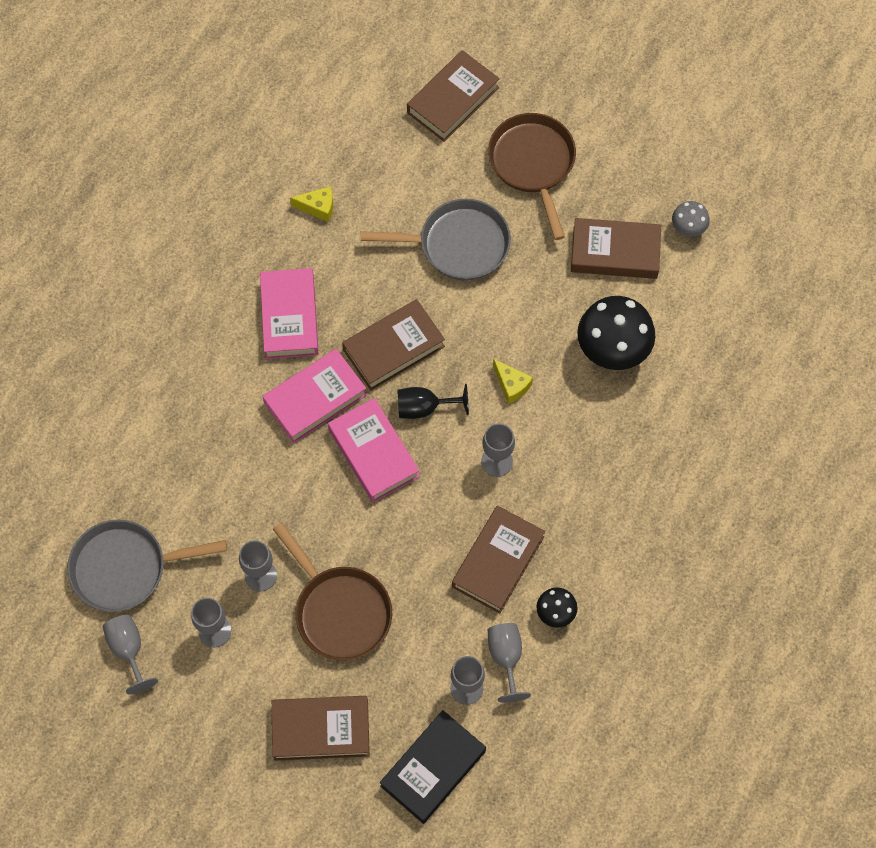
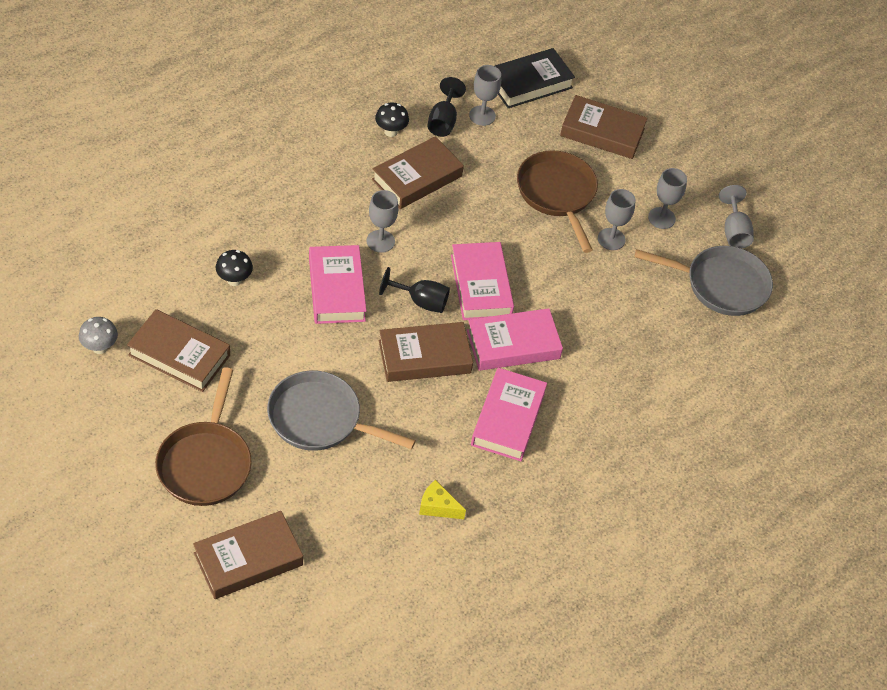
camera: 165 degrees left, 15 degrees down
(506, 657) = (443, 121): grey goblet -> black goblet
(511, 385) = (336, 289): yellow cheese -> pink book
(612, 351) = (234, 280): black mushroom -> black mushroom, size x0.50

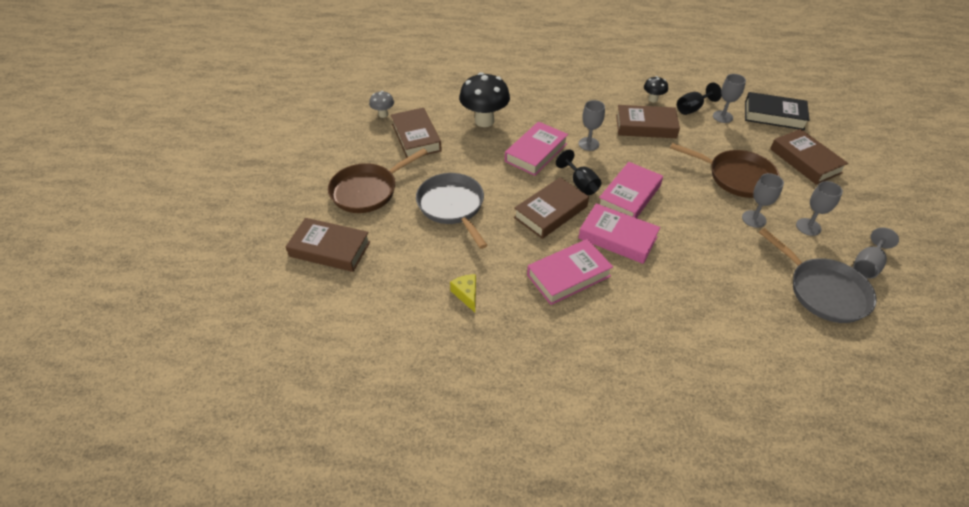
camera: 50 degrees right, 5 degrees down
(234, 280) = (484, 121): black mushroom -> black mushroom, size x1.99
(424, 357) = (551, 212): brown book -> brown book turned 75 degrees counterclockwise
(557, 194) = (736, 177): brown pan -> brown pan turned 90 degrees clockwise

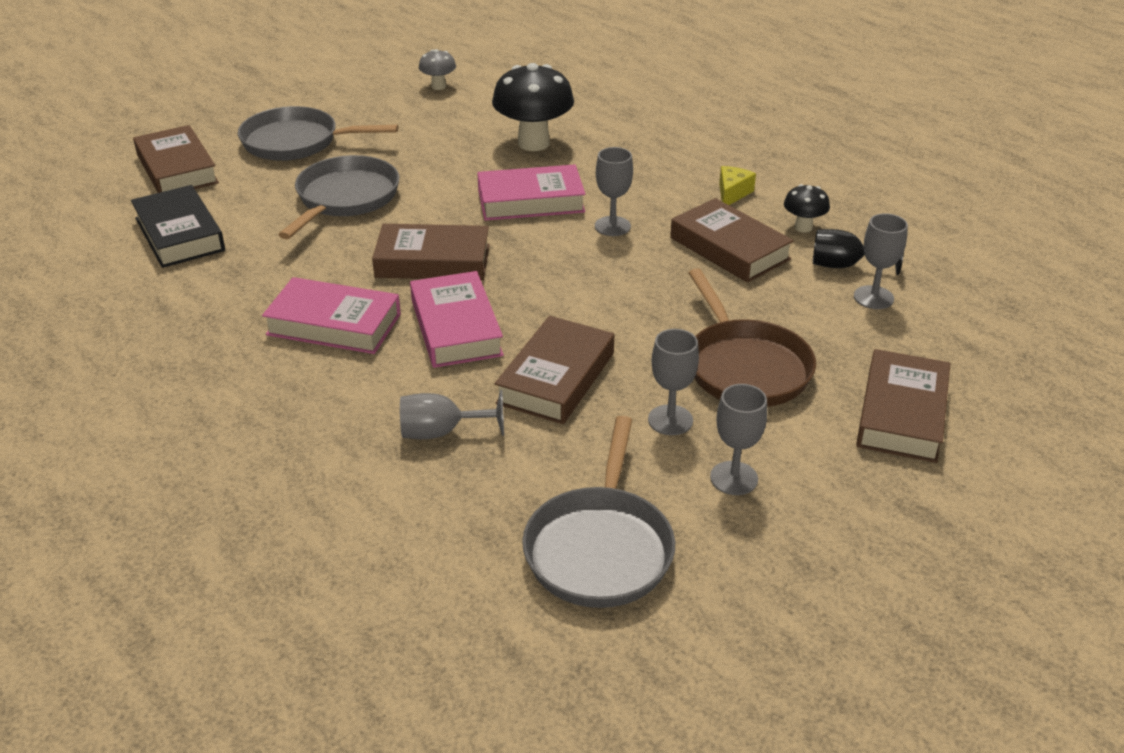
camera: 45 degrees right, 10 degrees down
(368, 190) = (297, 142): brown pan -> grey pan
(416, 137) = (431, 122): brown book -> brown book (556, 378)
(466, 294) = (212, 275): yellow cheese -> yellow cheese (732, 193)
(580, 184) = (520, 256): black goblet -> none
(629, 196) = (554, 301): pink book -> none
(774, 115) = (968, 339): black book -> black book (180, 234)
(867, 265) = (731, 573): grey goblet -> grey goblet (441, 432)

